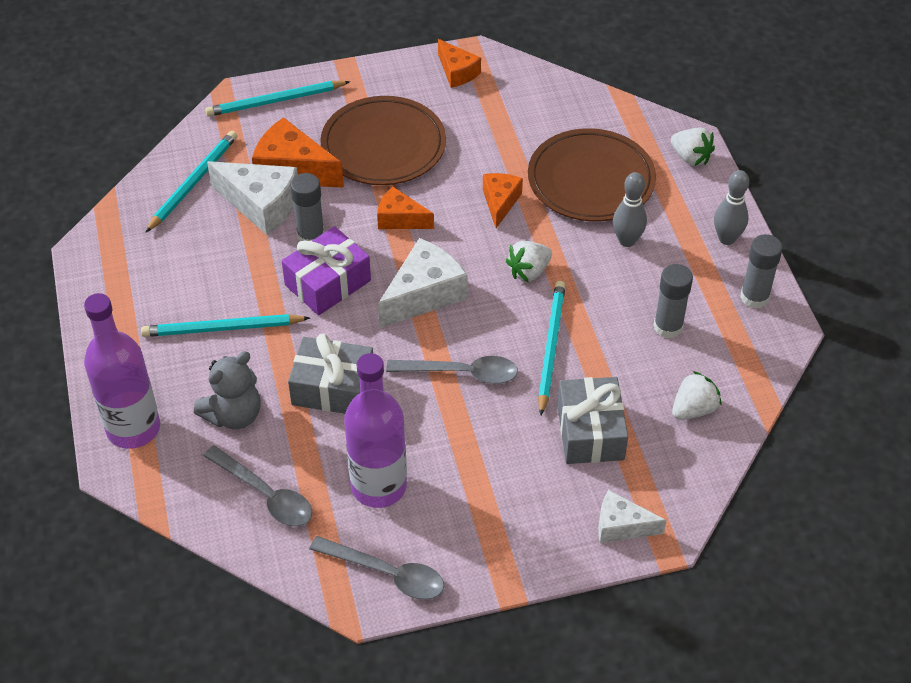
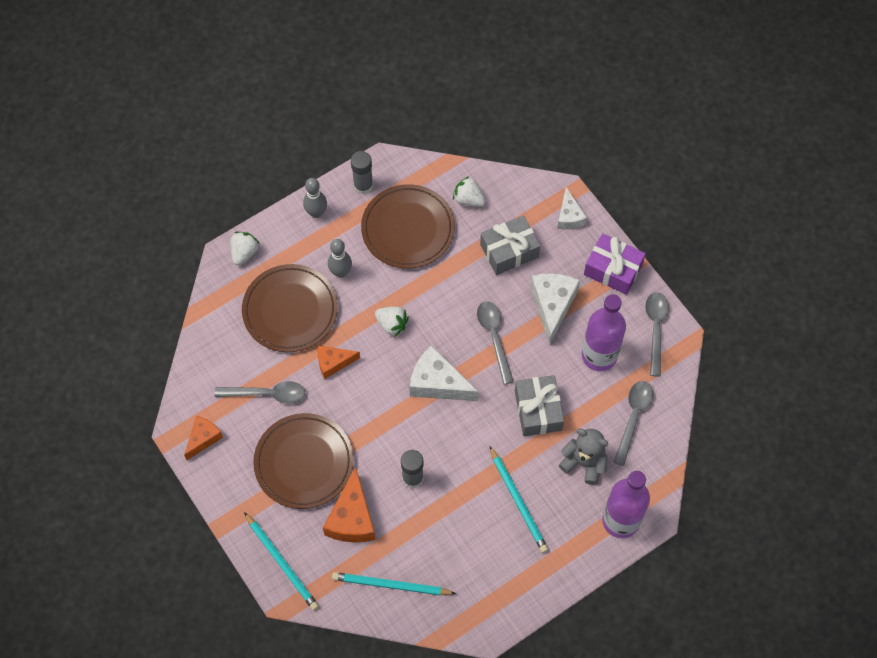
camera: 110 degrees left, 15 degrees up
(261, 205) = (395, 525): white cheese -> white cheese (552, 305)
(327, 283) = (451, 449): purple gift -> purple gift (613, 269)
(400, 219) = (374, 423): orange cheese -> none
(487, 135) = (267, 394): none -> grey spoon
(550, 347) = (452, 292): turquoise pencil -> none
(668, 327) = (408, 229): grey glue stick -> brown plate

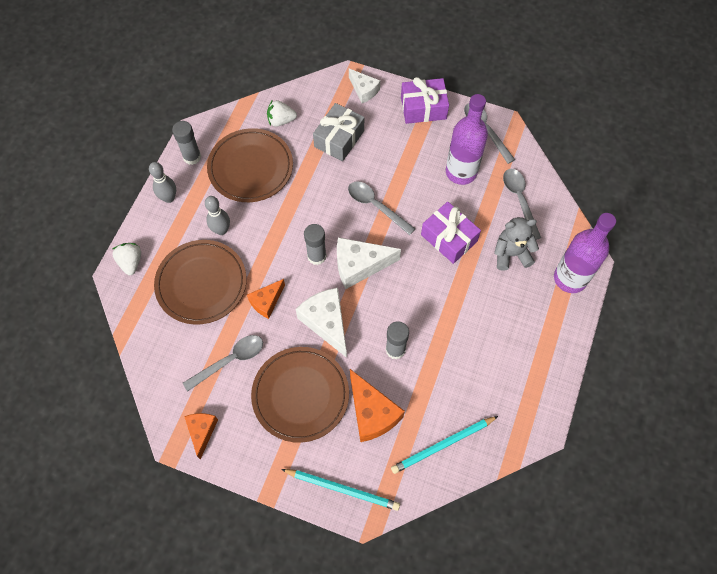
camera: 35 degrees left, 0 degrees up
(392, 324) = (291, 244): white strawberry -> none
(406, 350) = (316, 256): none -> grey glue stick
(518, 501) = (487, 314): turquoise pencil -> none
(538, 410) = (449, 238): grey gift -> purple gift
(552, 305) = (400, 158): white cheese -> white cheese (326, 322)

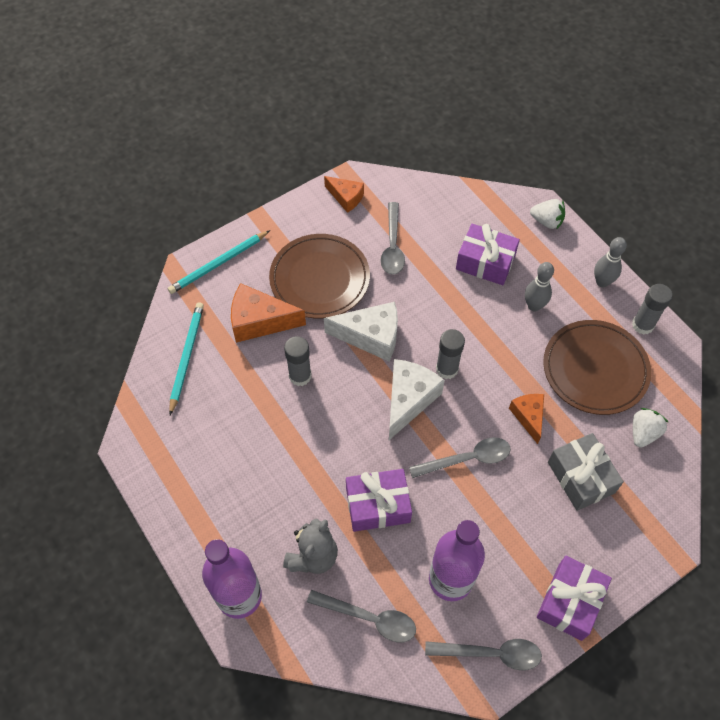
camera: 125 degrees right, 5 degrees down
(201, 283) = (485, 262): brown plate -> purple gift
(266, 302) = (428, 301): orange cheese -> orange cheese (528, 417)
(364, 90) = (638, 549): white cheese -> none

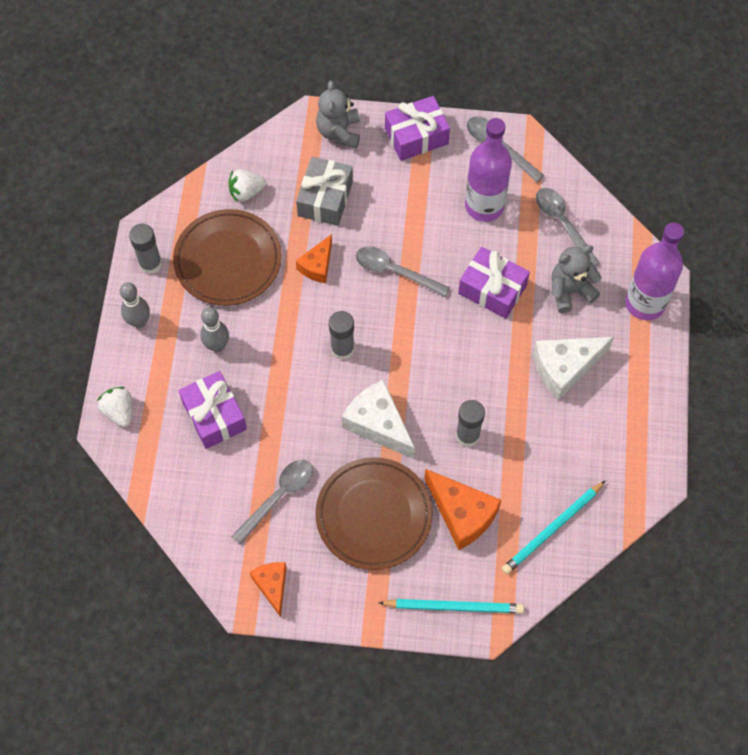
camera: 140 degrees left, 5 degrees up
(409, 400) = (396, 348): white cheese -> white cheese (564, 368)
(635, 549) = (339, 132): none -> grey teddy bear

